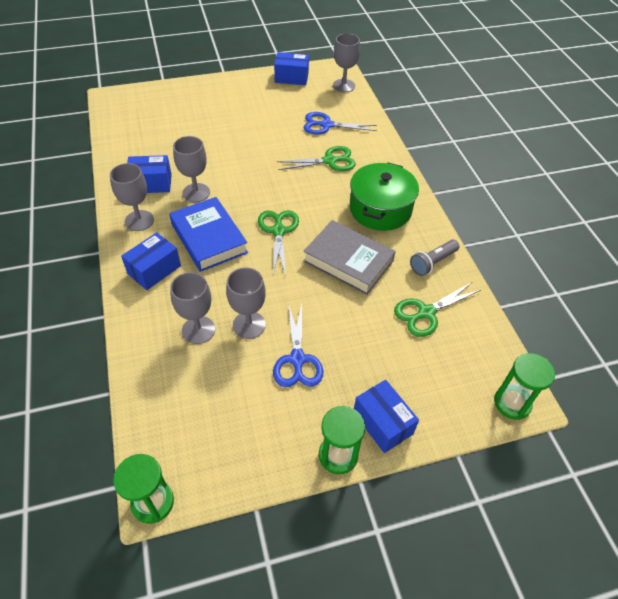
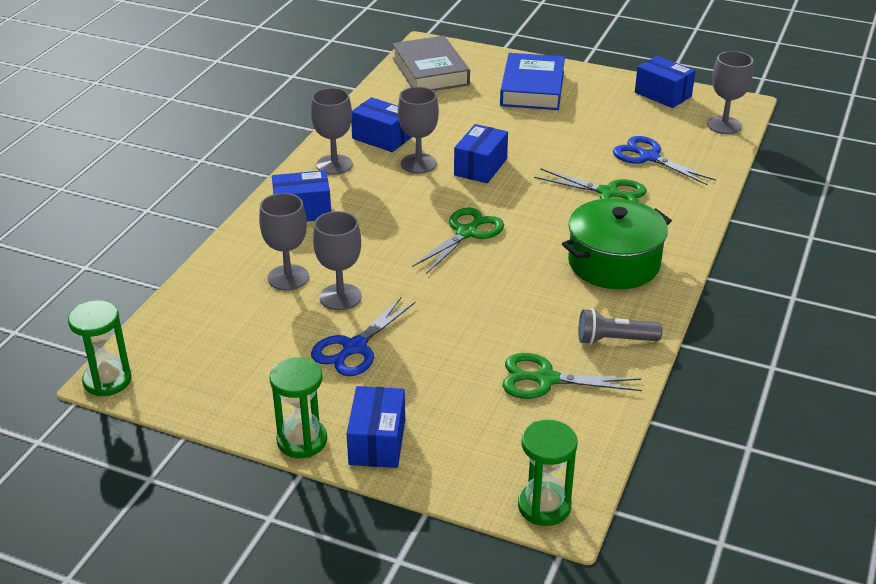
camera: 40 degrees right, 15 degrees down
(209, 238) = (386, 208): blue book -> blue book (532, 88)
(238, 177) = (480, 167): none -> blue box
(348, 261) = (512, 293): grey book -> grey book (430, 71)

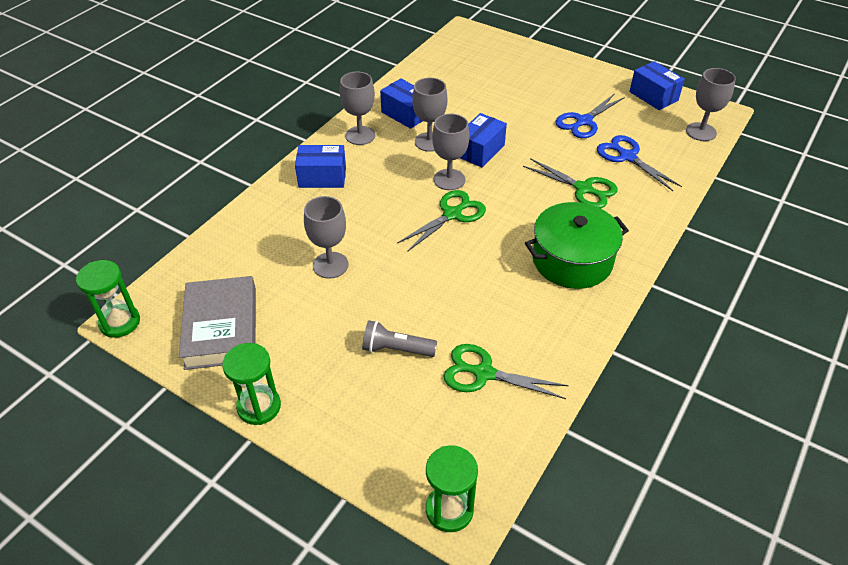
camera: 10 degrees right, 10 degrees up
(288, 277) = (293, 240): grey goblet -> grey goblet (449, 179)
(354, 347) = (328, 317): blue scissors -> blue scissors (584, 121)
(377, 442) = (321, 417): blue box -> none
(430, 71) = (461, 55): grey book -> grey book (221, 327)
(532, 88) = (543, 79): blue book -> none
(614, 340) = (554, 340): grey flashlight -> grey flashlight (396, 349)

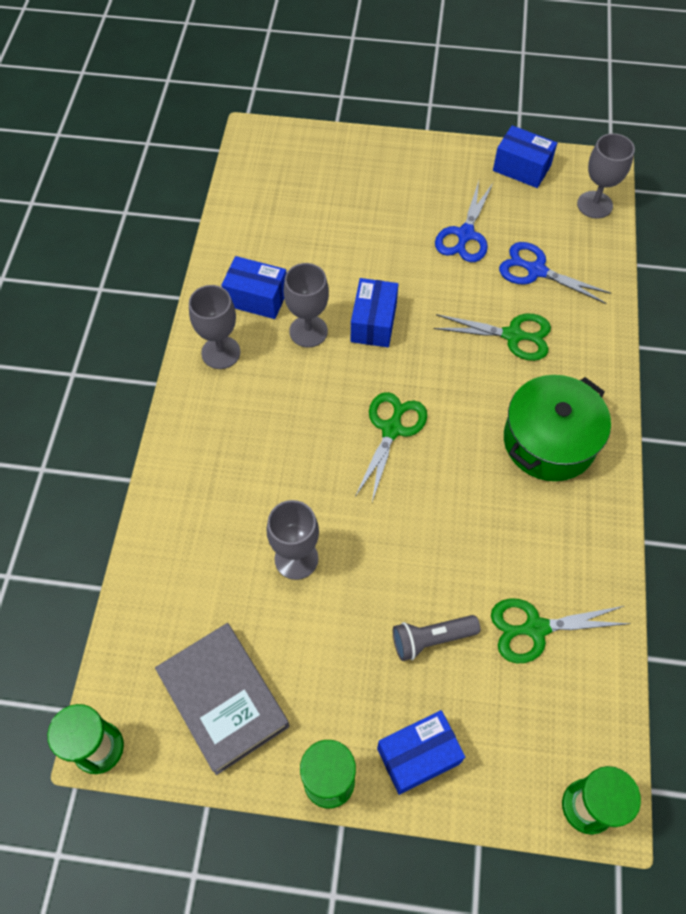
camera: 25 degrees left, 15 degrees up
(322, 177) = (212, 434): blue box -> blue box (418, 756)
(449, 179) = (361, 380): grey goblet -> none

